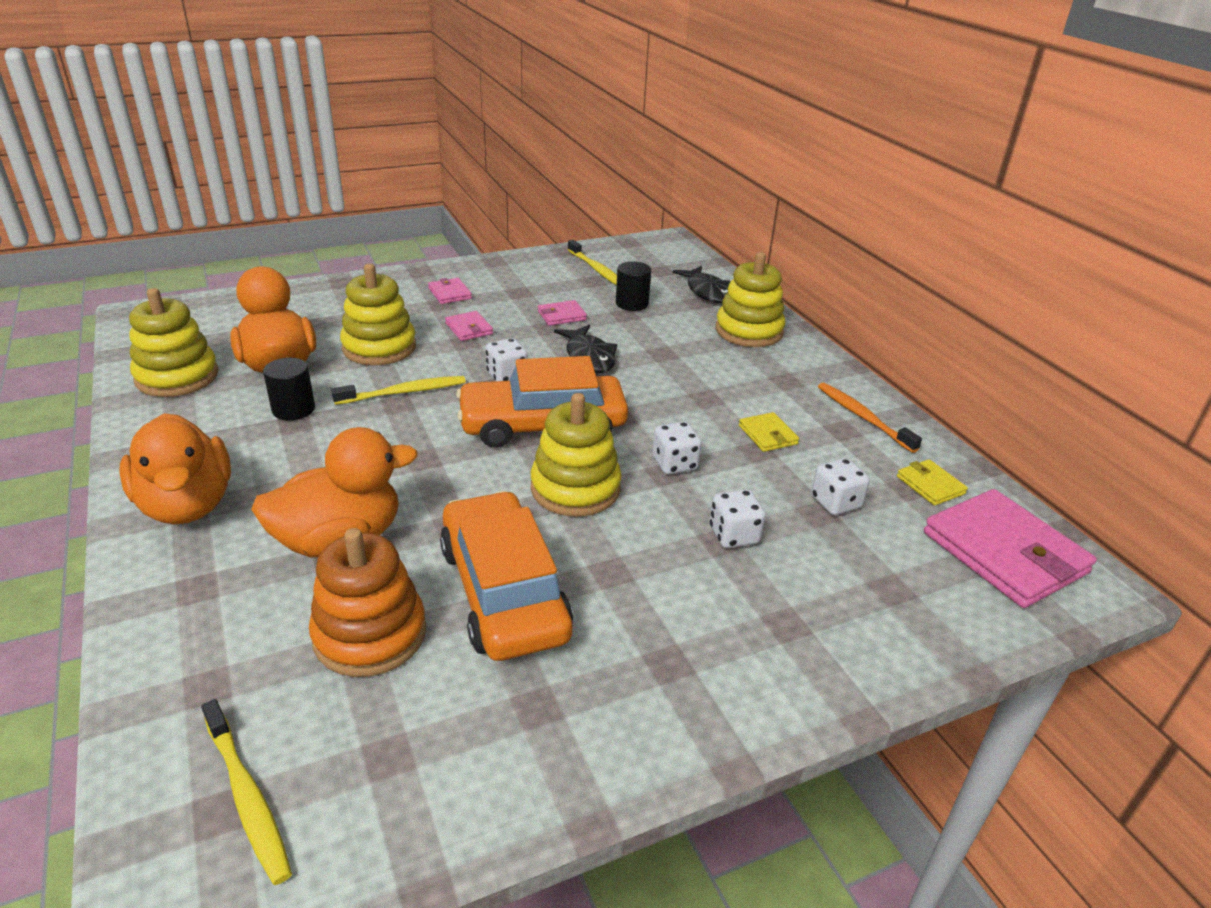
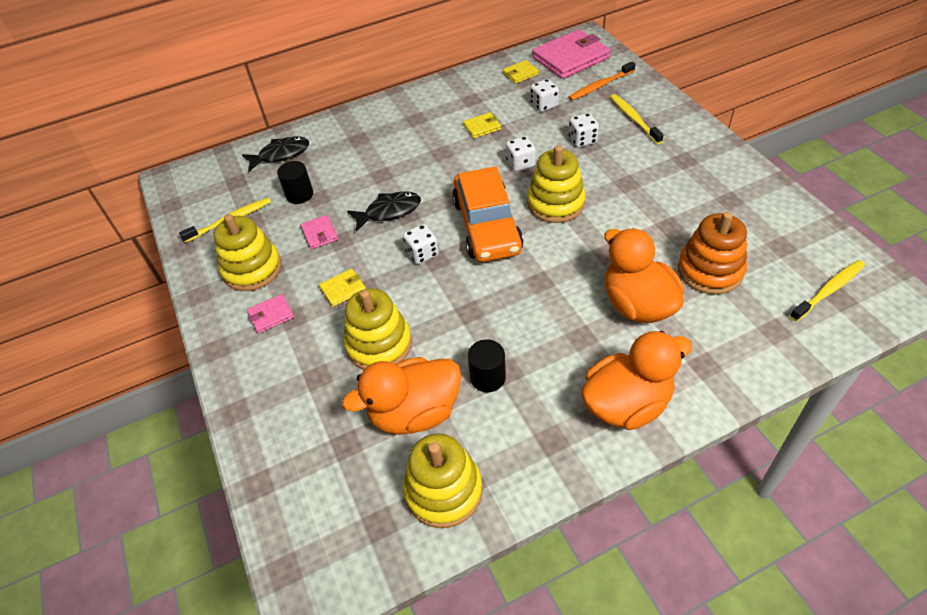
camera: 85 degrees left, 15 degrees up
(404, 392) = (452, 311): yellow toothbrush -> yellow toothbrush (634, 119)
(469, 328) = (343, 289): pink wallet -> yellow wallet
(504, 591) = (657, 222): orange car -> none
(749, 331) = (347, 134): yellow stacking toy -> yellow stacking toy (252, 269)
(863, 417) = (456, 91): orange toothbrush -> orange toothbrush (600, 86)

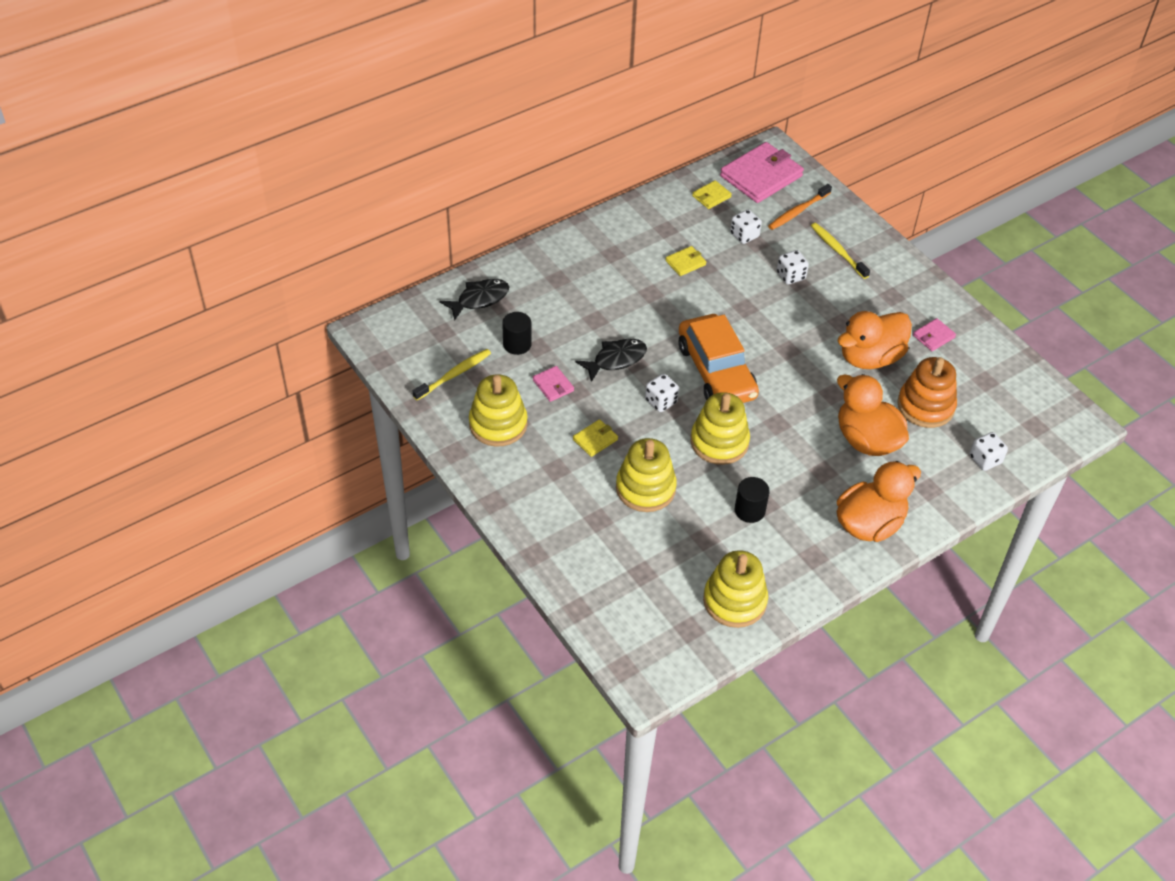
camera: 15 degrees left, 0 degrees up
(271, 315) = (534, 467): pink wallet -> pink wallet (933, 336)
(415, 412) = (694, 543): orange duck -> orange duck (870, 357)
(520, 163) = (734, 304): white dice -> white dice (985, 460)
(555, 203) = (777, 345): yellow stacking toy -> yellow stacking toy (719, 442)
(828, 290) = (1025, 419): yellow toothbrush -> none

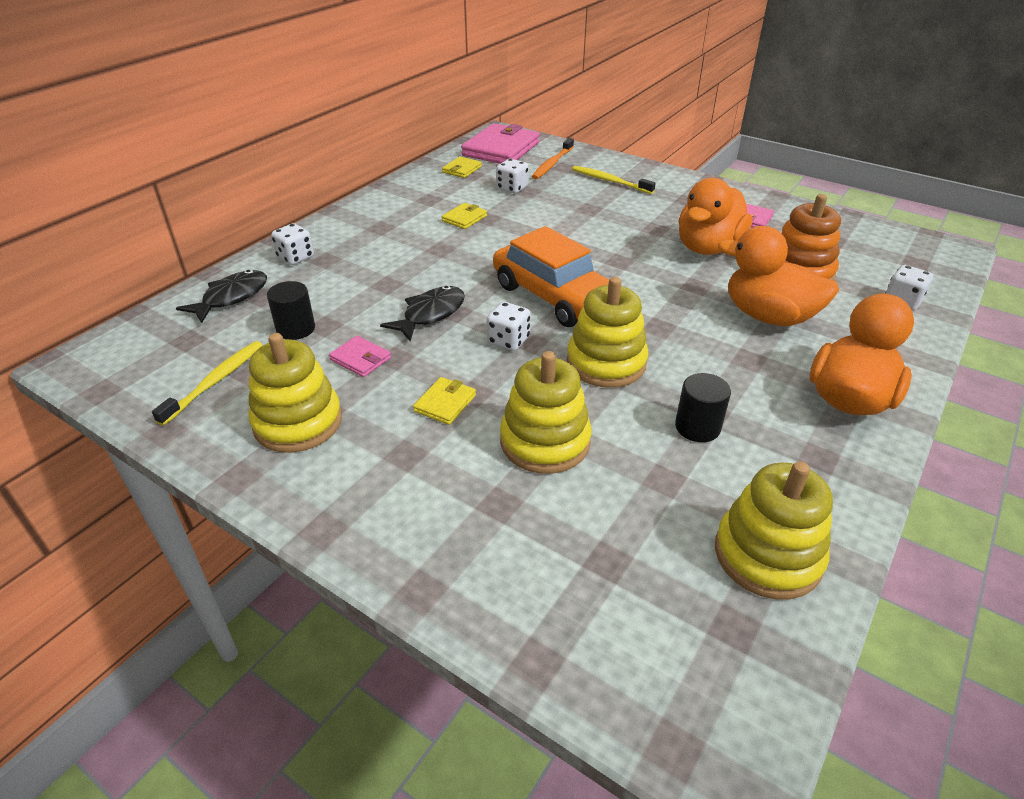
camera: 20 degrees left, 10 degrees down
(790, 276) = (579, 206): white dice -> white dice (295, 257)

